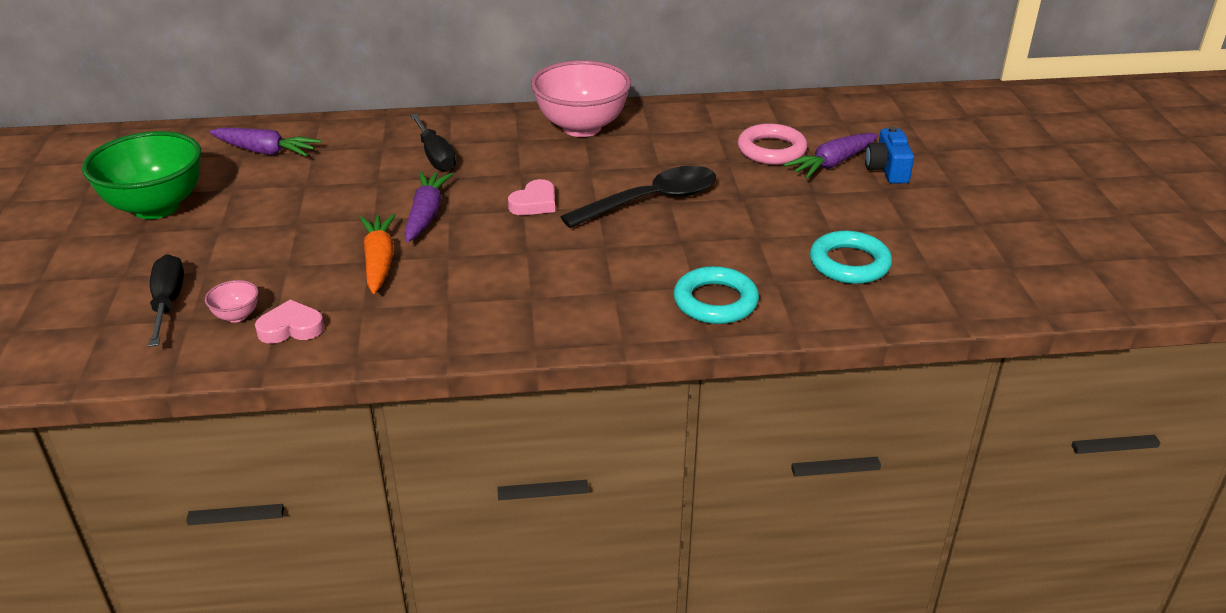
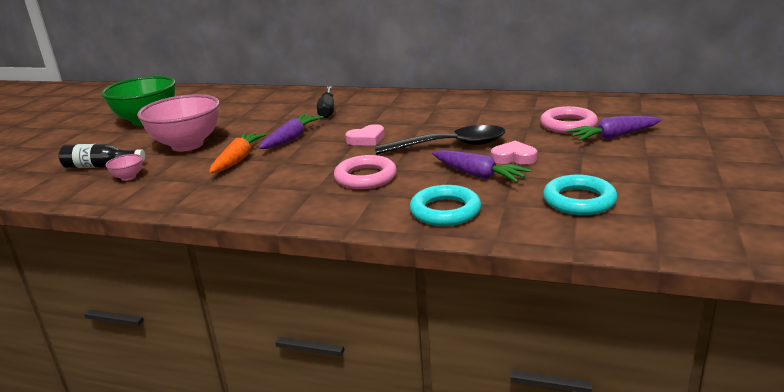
camera: 25 degrees right, 10 degrees down
(168, 303) = (100, 166): black screwdriver -> black bottle
(265, 151) = (232, 100): purple carrot -> purple carrot (478, 175)
(291, 328) = (150, 187): pink heart -> pink heart (514, 157)
(582, 127) = (436, 103): pink bowl -> pink bowl (187, 145)
(582, 266) = (365, 177): none -> pink ring
(887, 169) = (659, 144): blue camera -> none

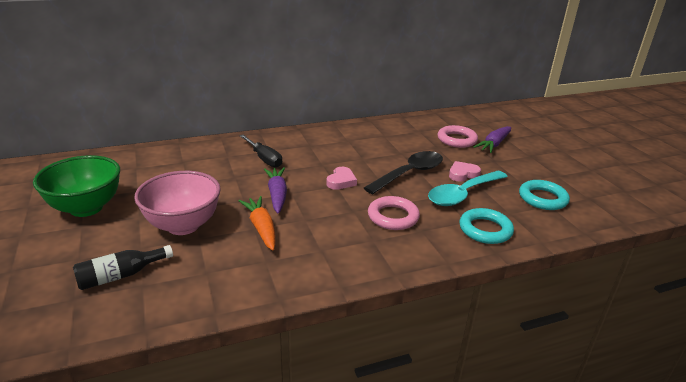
camera: 40 degrees left, 5 degrees up
(128, 177) = (177, 278): pink bowl -> none
(478, 175) = (462, 194): purple carrot -> turquoise spoon

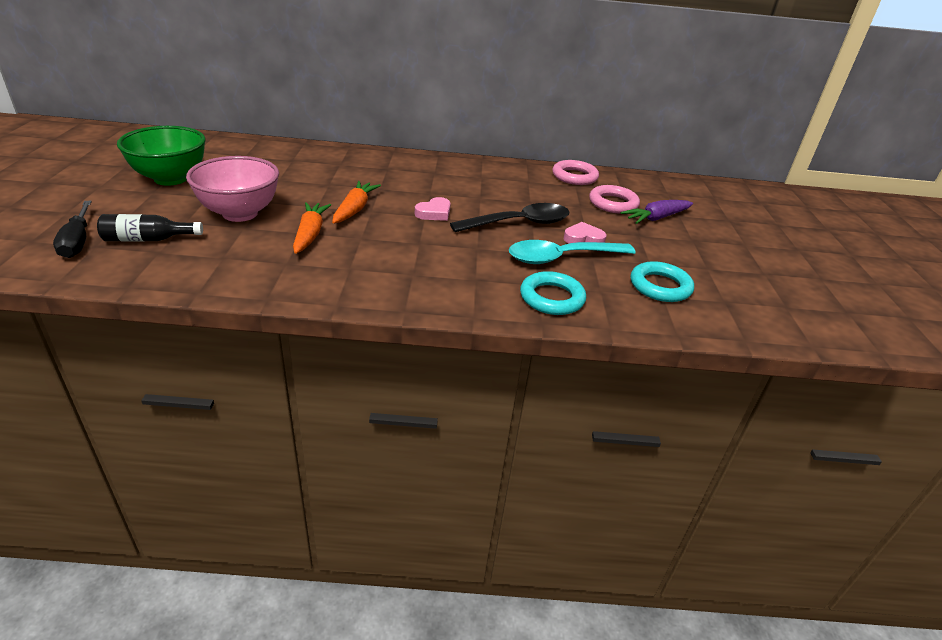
camera: 20 degrees right, 5 degrees up
(264, 159) = (374, 174): black screwdriver -> black screwdriver (77, 241)
(277, 195) = (355, 209): purple carrot -> orange carrot
(393, 217) = (457, 259): pink ring -> pink ring (574, 176)

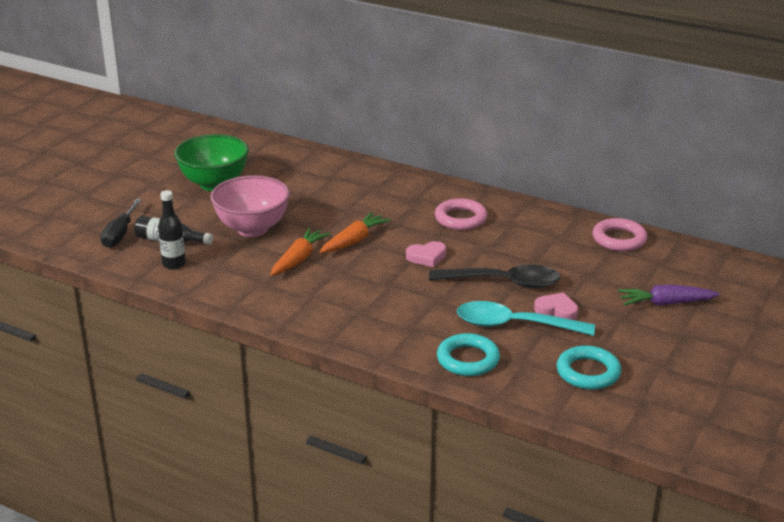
camera: 30 degrees right, 5 degrees down
(166, 262) = (174, 264): none -> black bottle
(613, 203) = (632, 278): pink ring -> pink ring (460, 218)

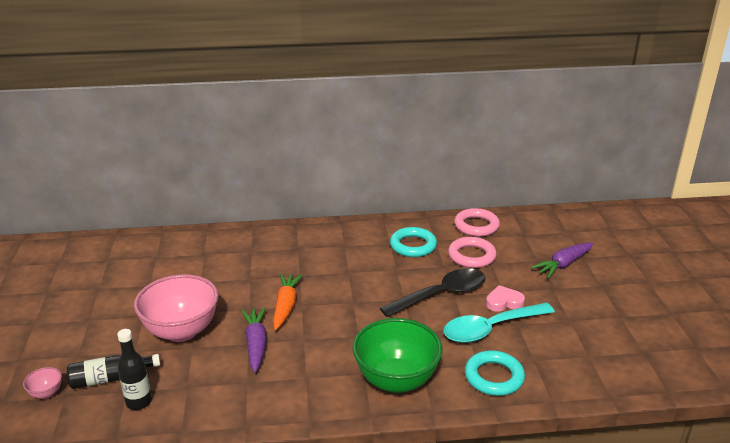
camera: 35 degrees left, 0 degrees up
(120, 234) = (46, 393): black screwdriver -> pink bowl
(214, 184) = (98, 300): green bowl -> green bowl (396, 380)
(299, 259) = (256, 344): orange carrot -> purple carrot
(426, 257) = (360, 296): pink heart -> none
(460, 218) = (349, 252): pink ring -> pink ring (471, 256)
(588, 372) = (584, 345): turquoise ring -> turquoise ring (413, 246)

